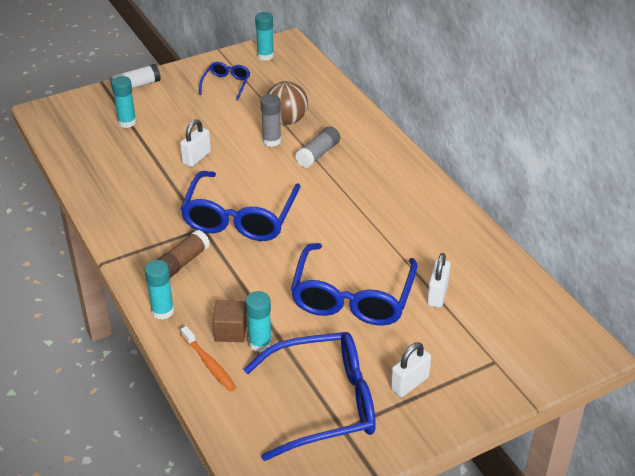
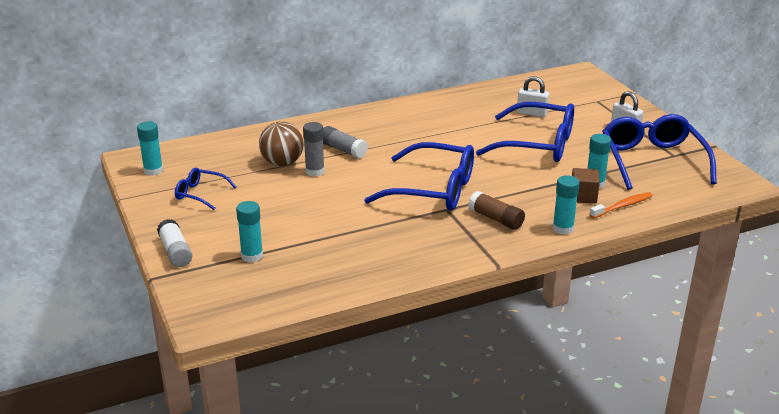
camera: 85 degrees left, 10 degrees down
(196, 157) = (332, 212): white padlock -> none

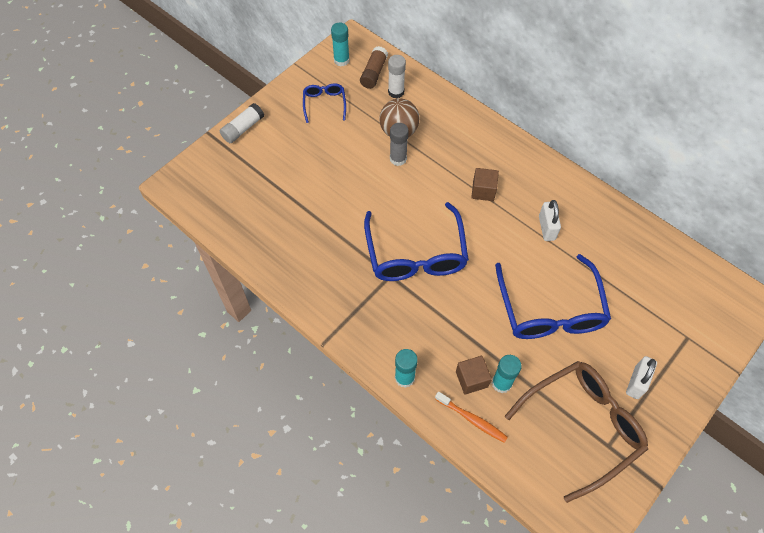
camera: 65 degrees right, 30 degrees up
(231, 152) = (396, 92): none -> white glue stick
(252, 256) = (258, 174): turquoise glue stick -> none
(343, 150) = (445, 162): grey glue stick -> none
(392, 141) = (483, 191): none -> brown cube
(496, 219) = (393, 318): brown glue stick -> brown glue stick (374, 73)
(532, 113) = (614, 284): white padlock -> white padlock (546, 228)
(652, 160) = (582, 426): blue glasses -> brown glasses

